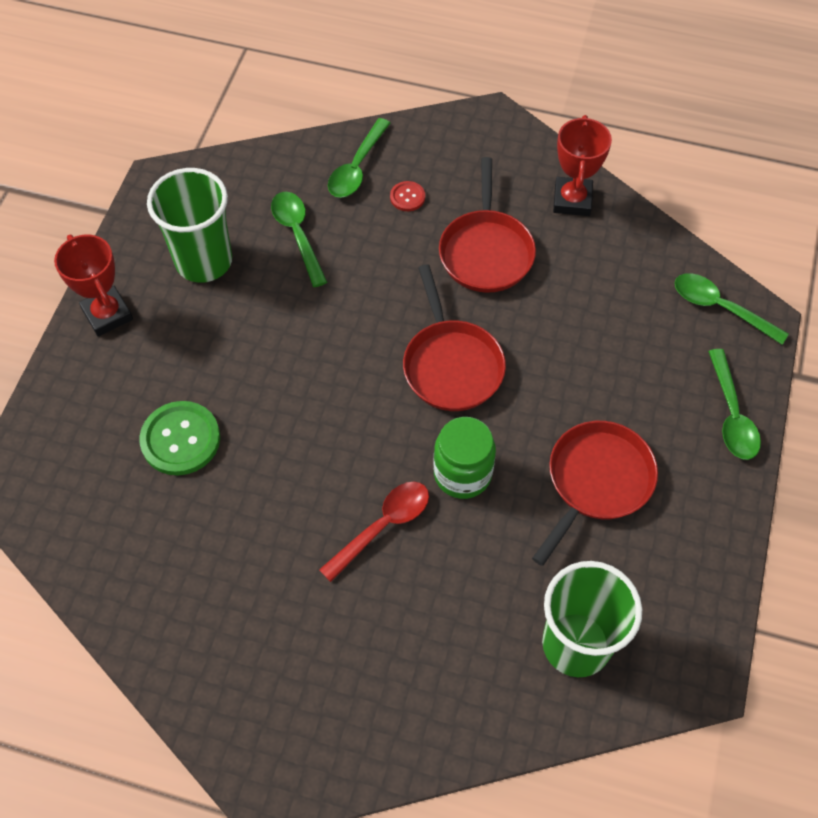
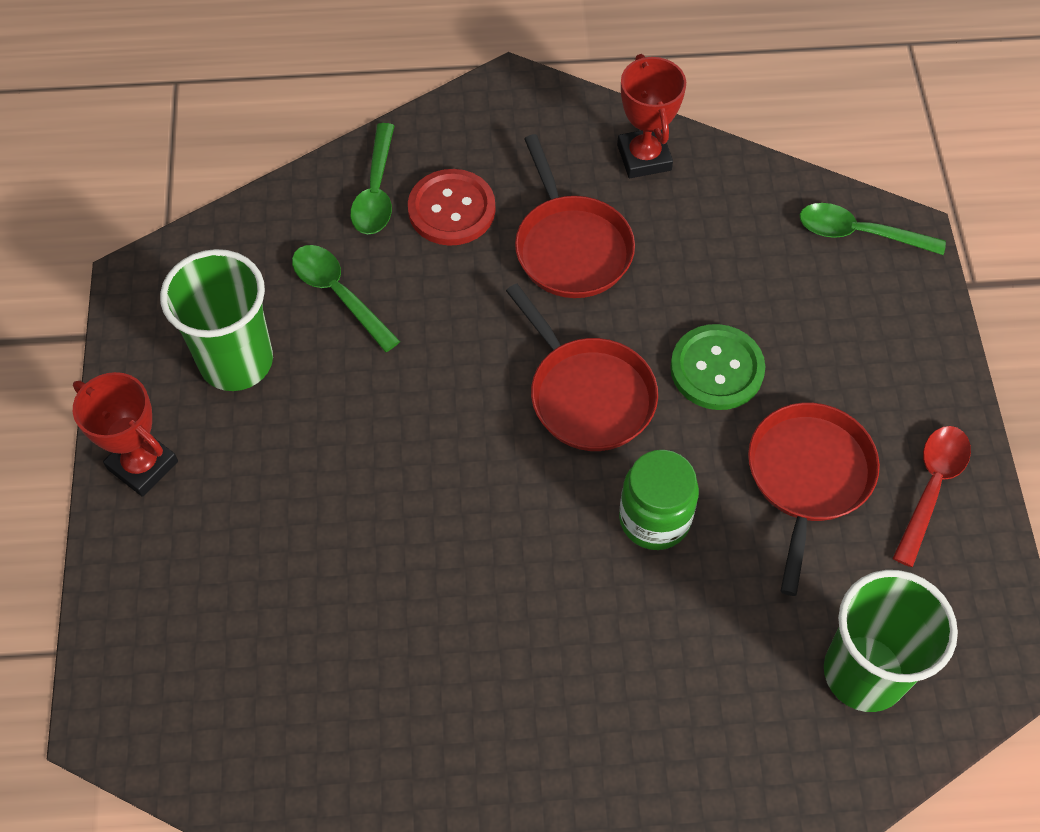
camera: 20 degrees left, 0 degrees up
(180, 439) = (301, 590): green button -> green button (717, 369)
(382, 527) = (589, 613): red spoon -> red spoon (931, 488)
(407, 197) = (451, 209): red button -> red button, size x1.98
(731, 414) = (921, 351): green spoon -> none

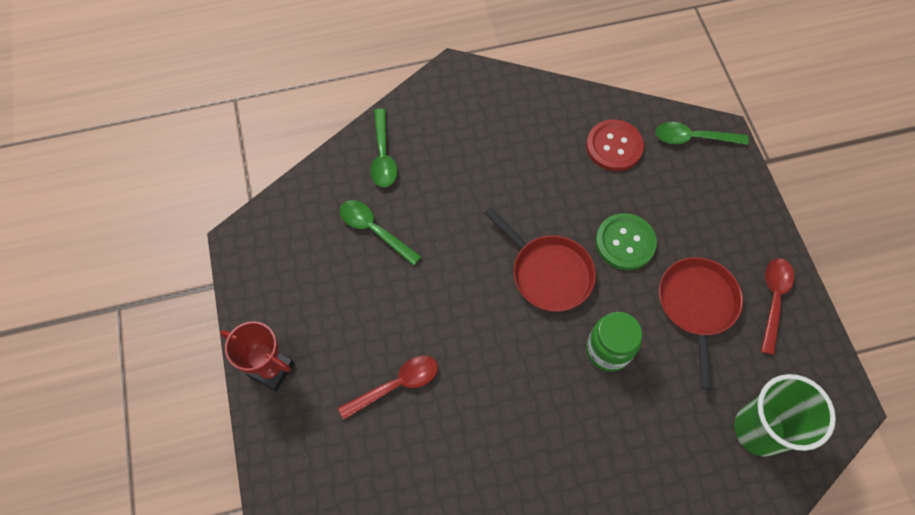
camera: 10 degrees left, 5 degrees up
(236, 361) = (317, 287): green cup -> none
(321, 517) = (396, 385): none -> red spoon
(451, 209) = (434, 161): red button -> red button (614, 146)
(571, 247) = (516, 175): red pan -> none
(644, 157) = (549, 107): red trophy -> none

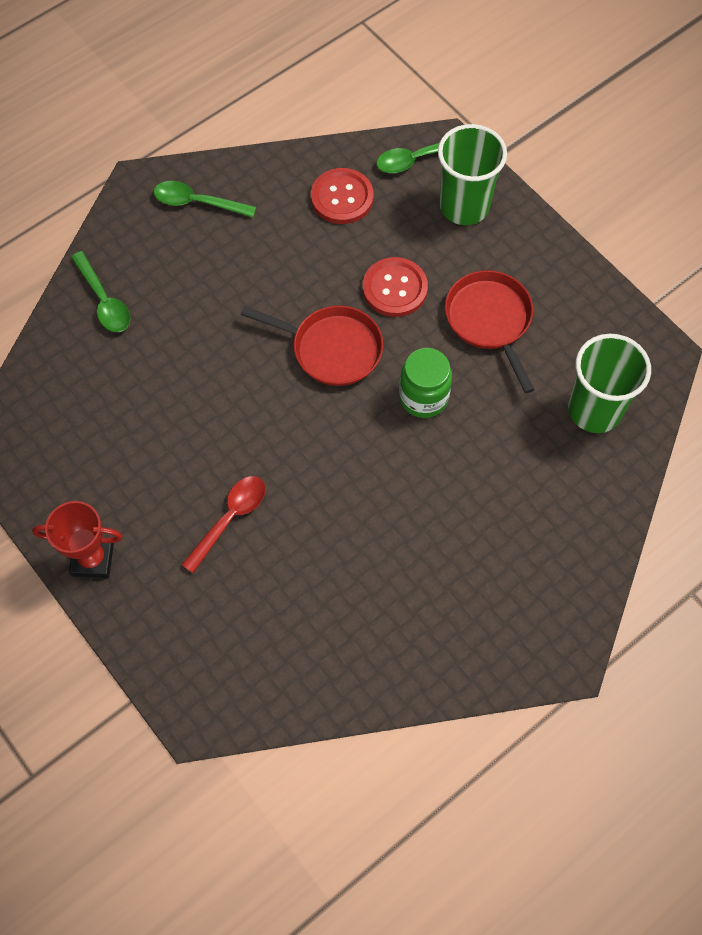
camera: 25 degrees left, 0 degrees up
(374, 230) = (133, 379): green spoon -> green spoon (198, 202)
(625, 242) = (395, 288): green button -> red button
(717, 195) = (464, 206): none -> green cup
(773, 300) = (559, 286): red spoon -> none

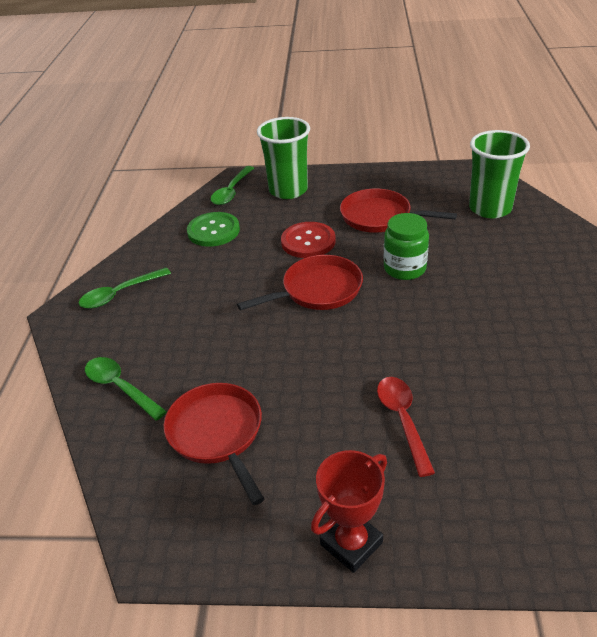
camera: 45 degrees left, 25 degrees down
(104, 300) = (120, 387): green spoon -> green spoon turned 150 degrees counterclockwise
(115, 403) = (217, 434): none -> red pan
(342, 197) = (213, 231): red button -> green button

